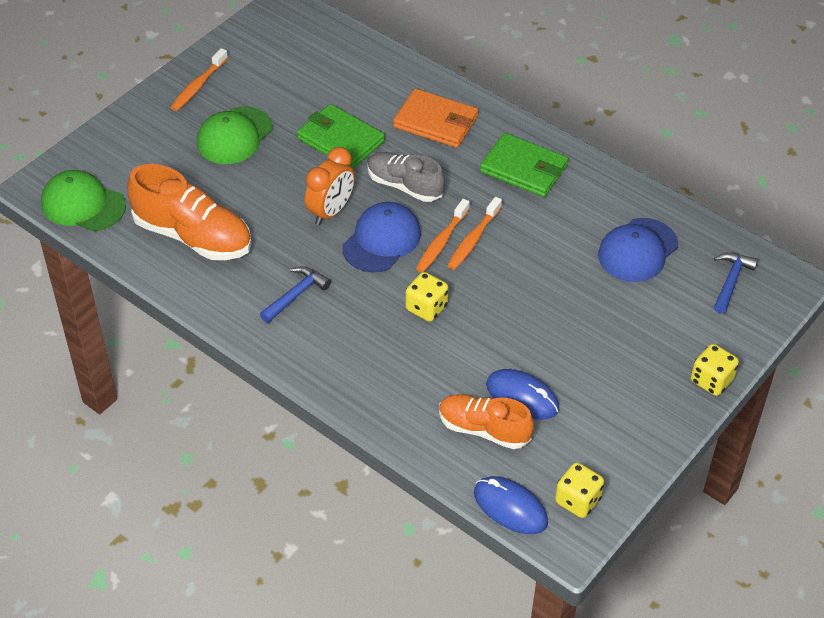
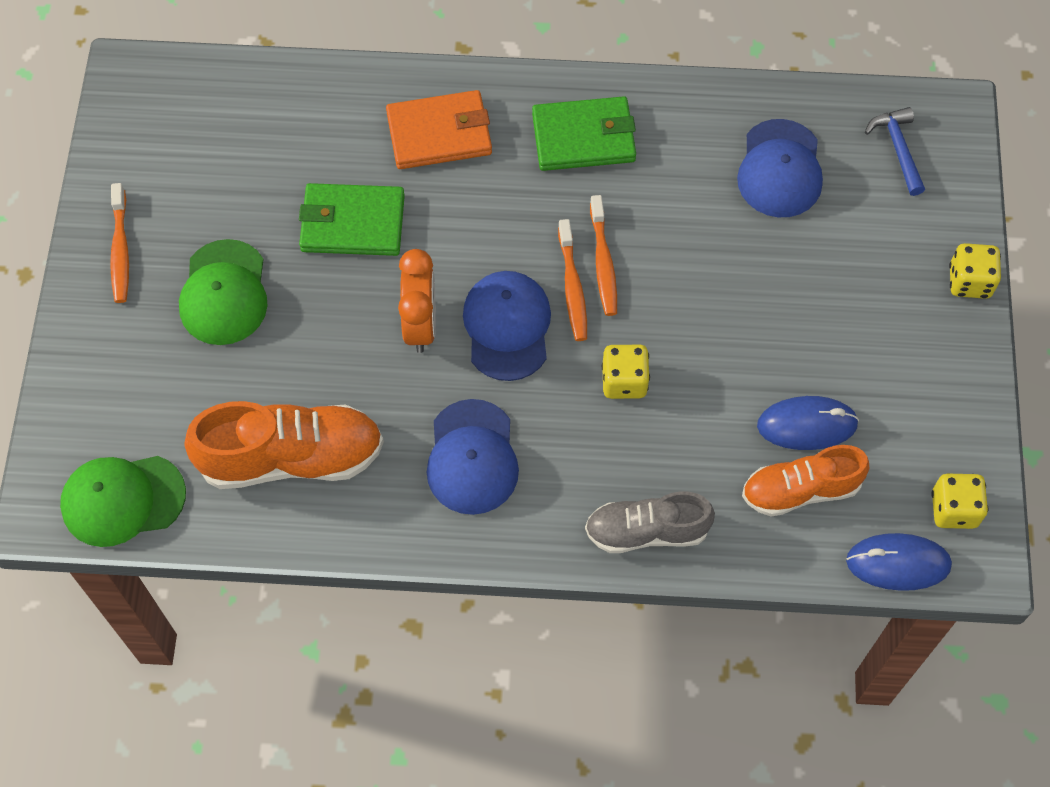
camera: 35 degrees left, 15 degrees up
(296, 295) = (472, 457): blue hammer -> blue cap
(404, 186) = (474, 240): grey shoe -> grey shoe (646, 531)

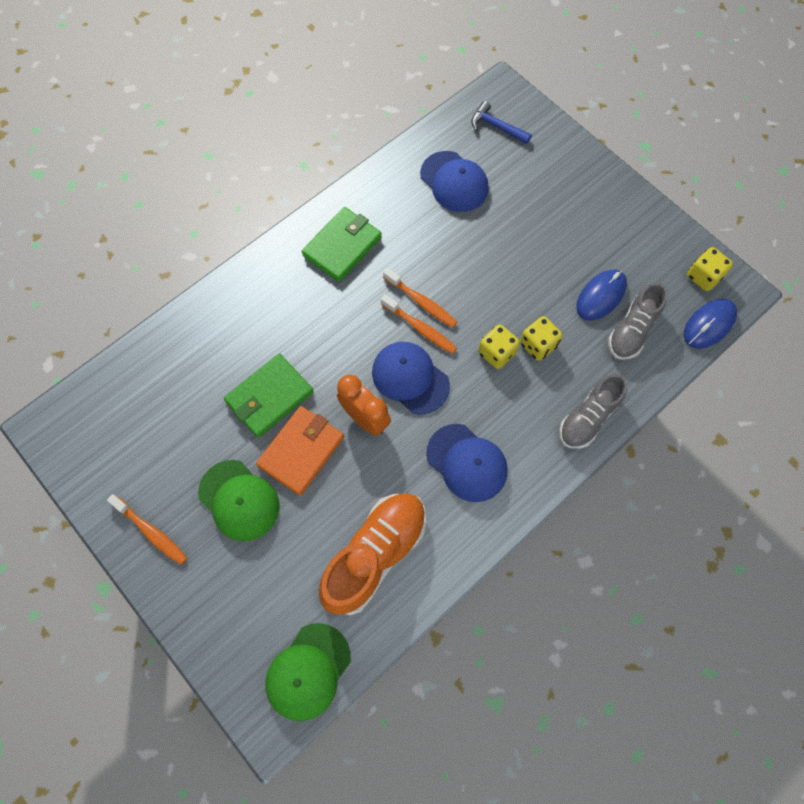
camera: 45 degrees left, 5 degrees up
(439, 134) = (264, 308): orange wallet -> orange wallet (301, 451)
(800, 490) = (632, 330): orange shoe -> grey shoe
(969, 282) = (594, 163): yellow dice -> yellow dice (538, 345)

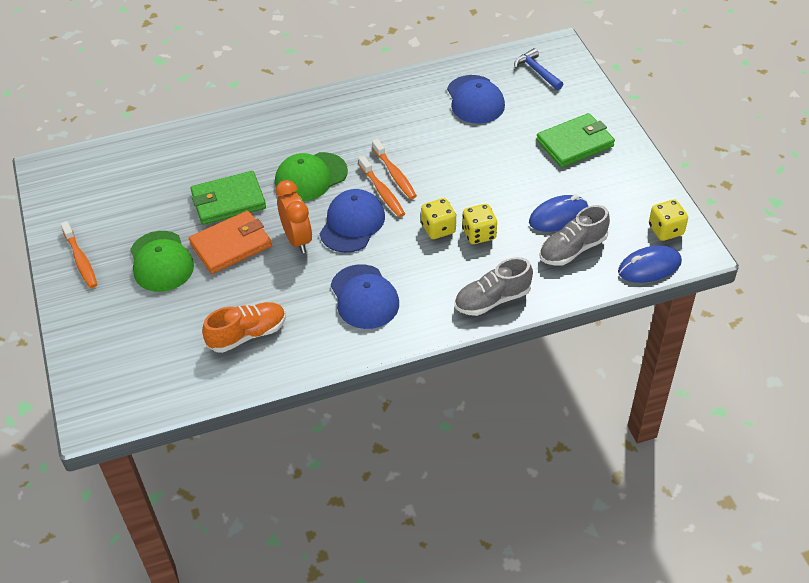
camera: 25 degrees right, 20 degrees down
(308, 671) = (143, 395): green cap -> green cap (310, 177)
(342, 246) = (351, 118): green wallet -> green wallet (575, 143)
(375, 554) = (247, 334): orange shoe -> orange shoe, size x0.66
(410, 378) = (352, 223): blue cap -> blue cap turned 45 degrees clockwise

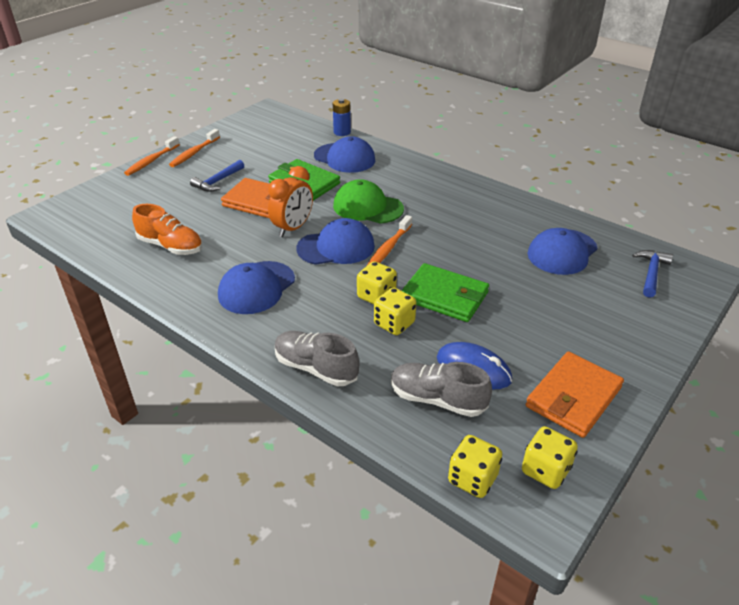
camera: 55 degrees right, 10 degrees down
(159, 134) = (342, 132): none -> blue battery
(161, 262) = (218, 181): green cap -> blue hammer
(211, 154) = (344, 158): none -> blue cap
(395, 174) = (416, 246): orange toothbrush -> orange toothbrush (151, 161)
(575, 143) = (589, 339): green wallet -> green wallet (444, 296)
(619, 183) = (573, 397): none -> orange wallet
(649, 267) = (472, 479): blue mouse -> yellow dice

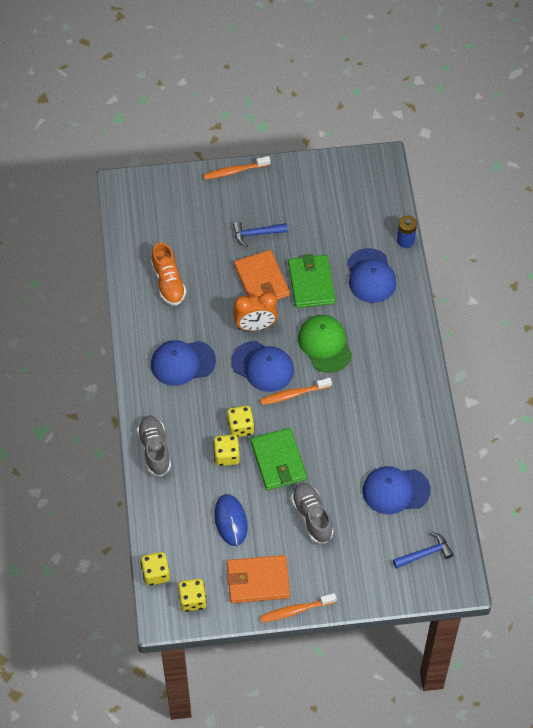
camera: 45 degrees right, 20 degrees up
(194, 153) = (272, 183): orange toothbrush -> orange toothbrush (295, 610)
(437, 399) = (191, 521): grey shoe -> grey shoe (312, 516)

